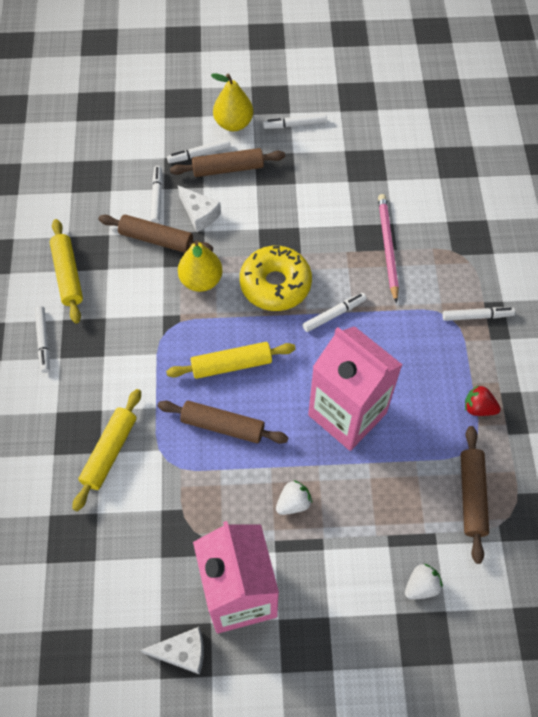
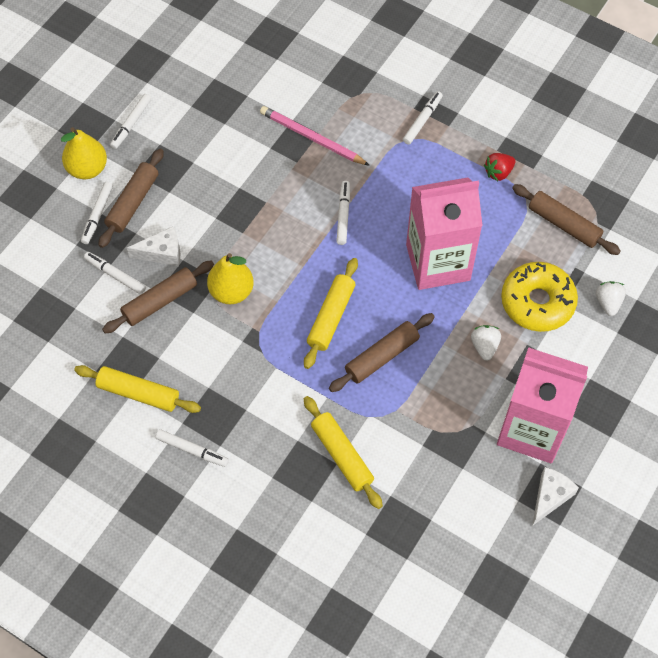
camera: 55 degrees left, 0 degrees up
(275, 284) = (281, 239): yellow donut -> yellow donut (537, 302)

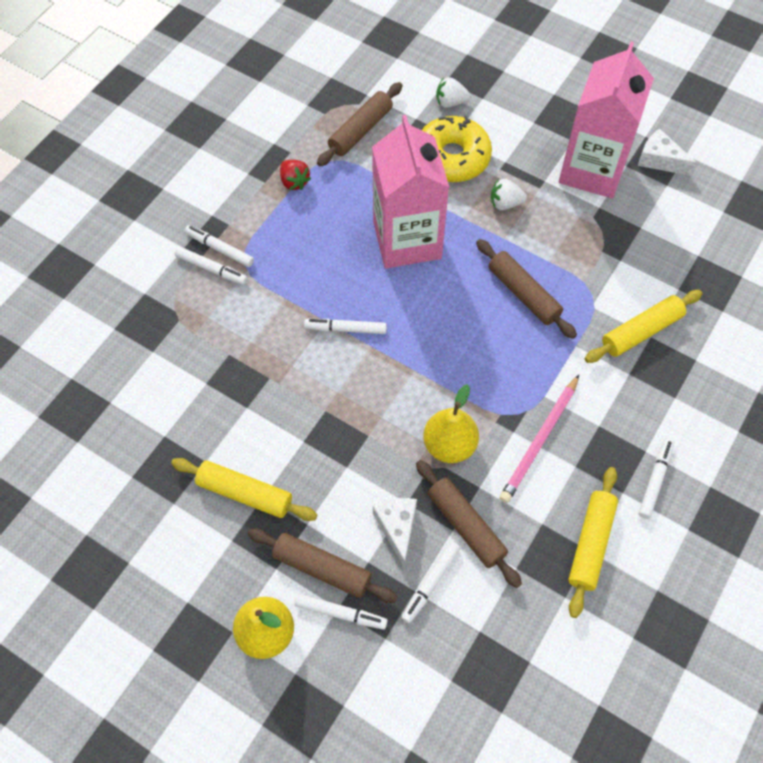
camera: 90 degrees left, 0 degrees up
(131, 124) = (197, 579): white marker -> white marker (211, 269)
(312, 138) = (236, 362): pink pencil -> pink pencil (540, 441)
(331, 317) = (478, 341): yellow rolling pin -> yellow rolling pin (245, 493)

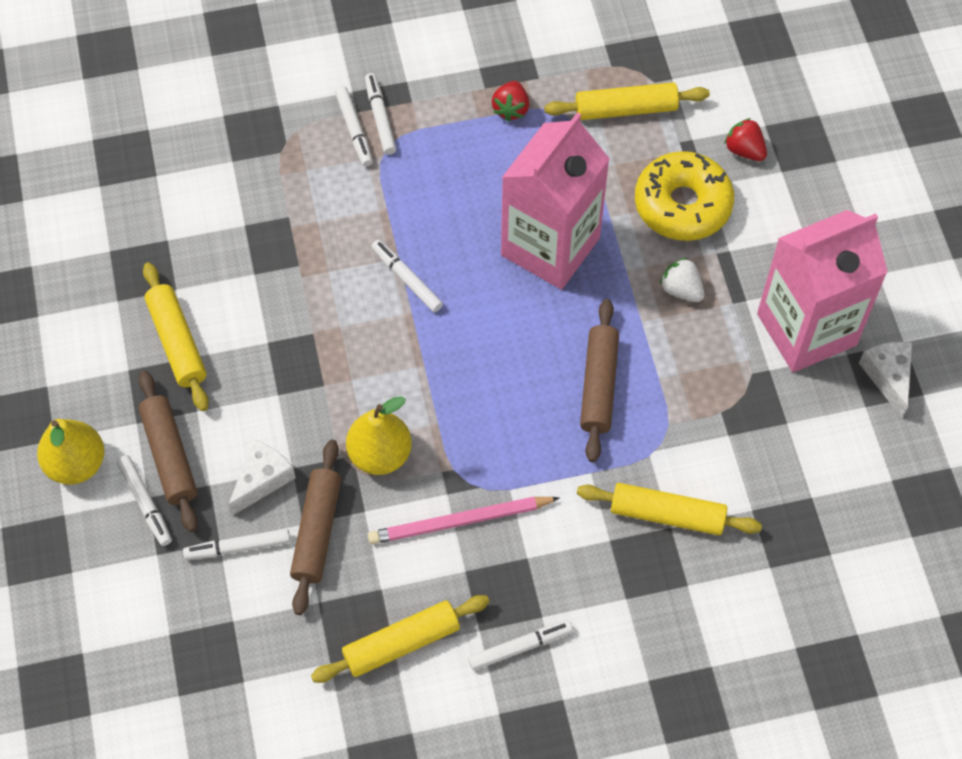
camera: 45 degrees right, 0 degrees up
(360, 131) = (625, 109): brown rolling pin -> yellow rolling pin
(450, 102) = (744, 150): white strawberry -> red strawberry

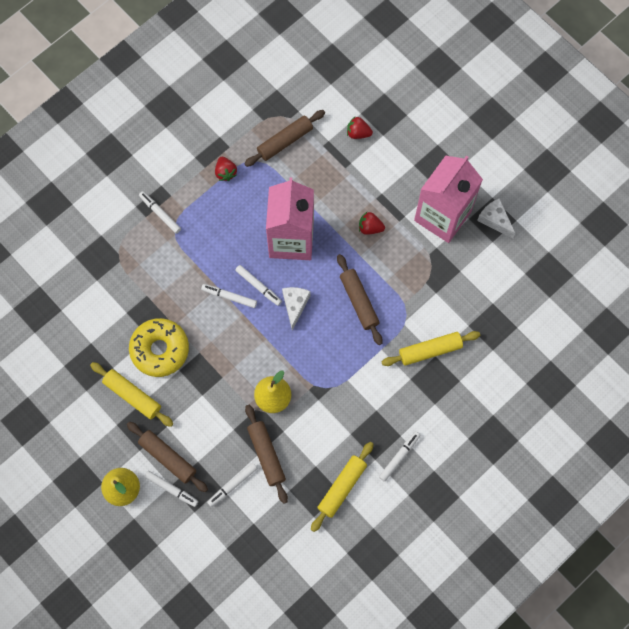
camera: 30 degrees left, 10 degrees up
(262, 480) = (222, 444): white cheese -> white cheese (295, 305)
(354, 129) = (150, 228): white marker -> white marker (258, 286)
(460, 522) = (333, 410): pink pencil -> none
(625, 109) = (285, 141): yellow rolling pin -> brown rolling pin
(681, 289) = (370, 227): white strawberry -> red strawberry
(682, 205) = (344, 180): yellow donut -> yellow donut (160, 350)

